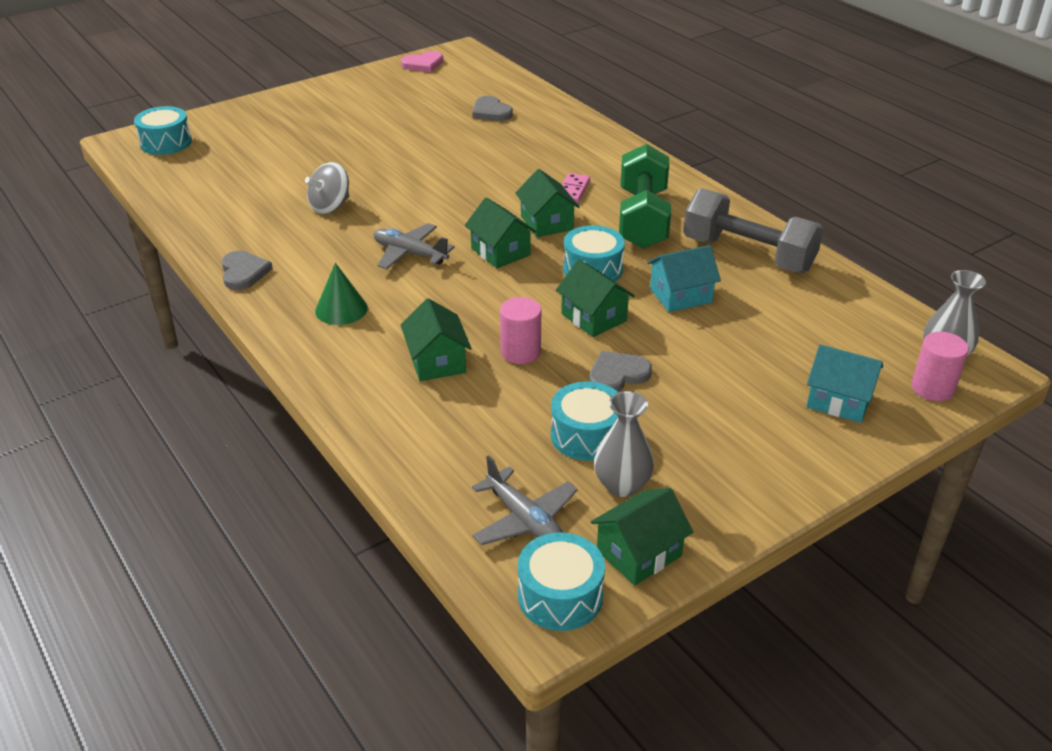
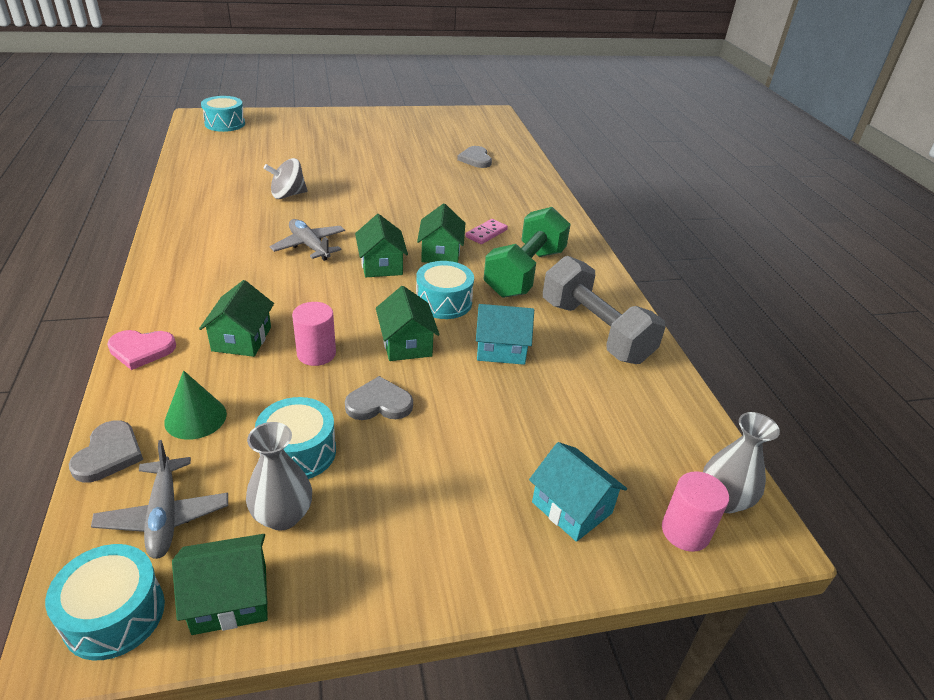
camera: 20 degrees right, 0 degrees up
(243, 272) = (177, 224): grey heart -> grey heart (109, 454)
(341, 309) = (214, 273): green cone -> green cone (195, 418)
(423, 64) = (456, 115): pink heart -> pink heart (141, 350)

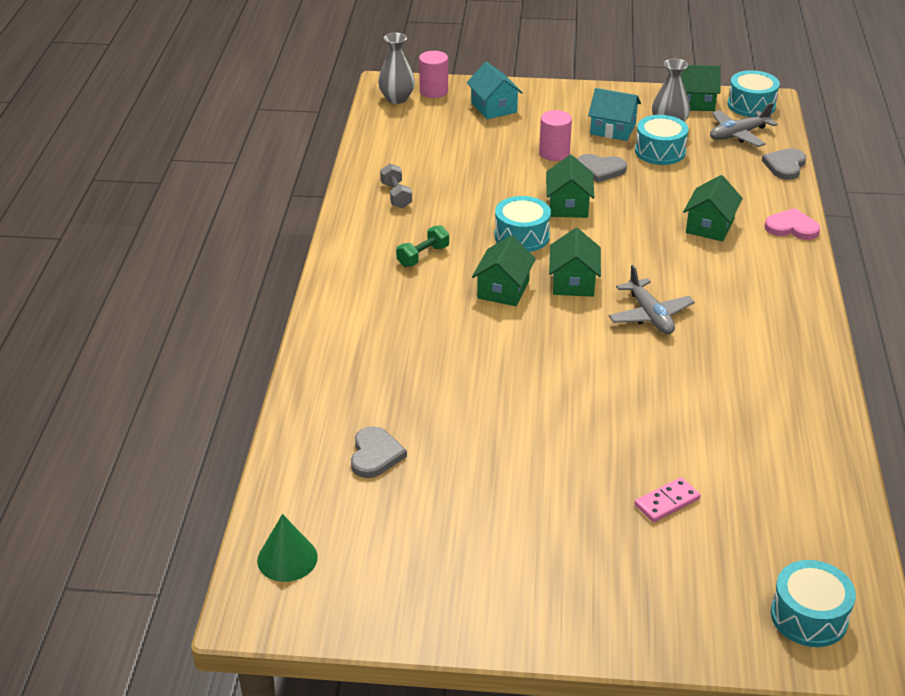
camera: 160 degrees left, 0 degrees up
(164, 515) = (738, 134): grey plane -> grey plane turned 120 degrees counterclockwise
(195, 418) = (733, 178): green cone -> green cone (287, 558)
(288, 195) = (678, 403): grey spinning top -> none
(316, 354) = (646, 207): pink cylinder -> pink cylinder (554, 153)
(486, 233) = (437, 309): pink domino -> pink domino (667, 502)
(501, 349) = (489, 192): turquoise house -> turquoise house (613, 129)
(525, 272) = (423, 256): green dumbbell -> green dumbbell, size x0.46
(595, 331) = (396, 195): grey dumbbell -> grey dumbbell, size x0.46

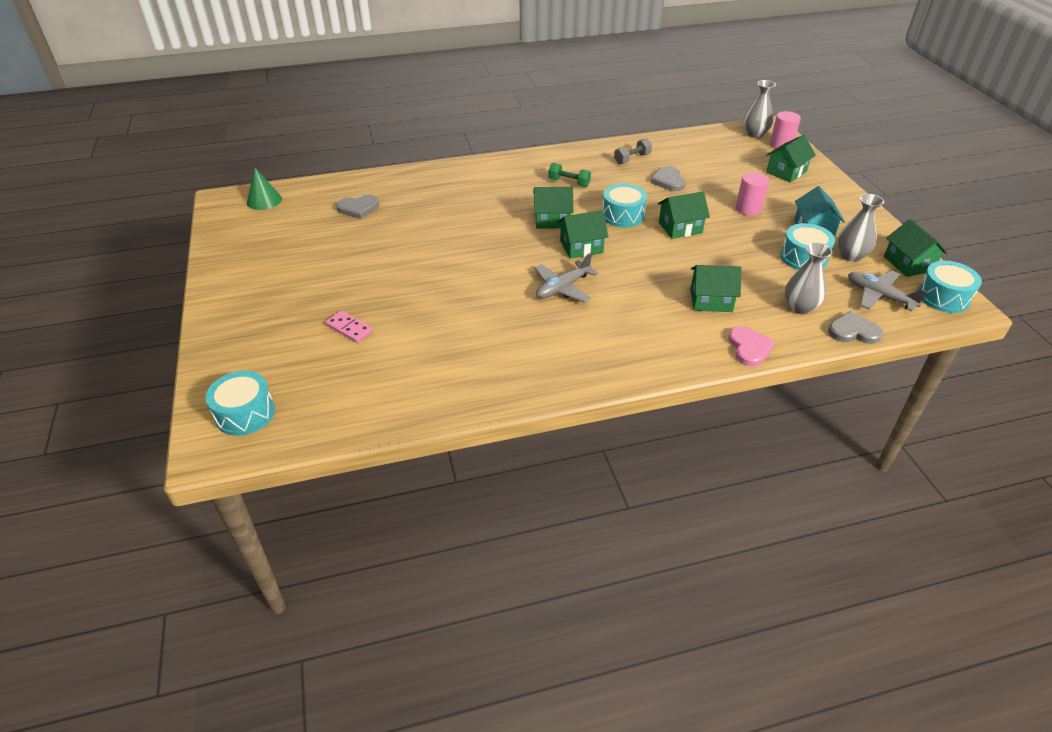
camera: 70 degrees right, 5 degrees up
(494, 107) = (786, 172): turquoise house -> green house
(600, 170) = (745, 233): grey heart -> grey heart (668, 181)
(740, 180) = (800, 307): none -> grey vase

